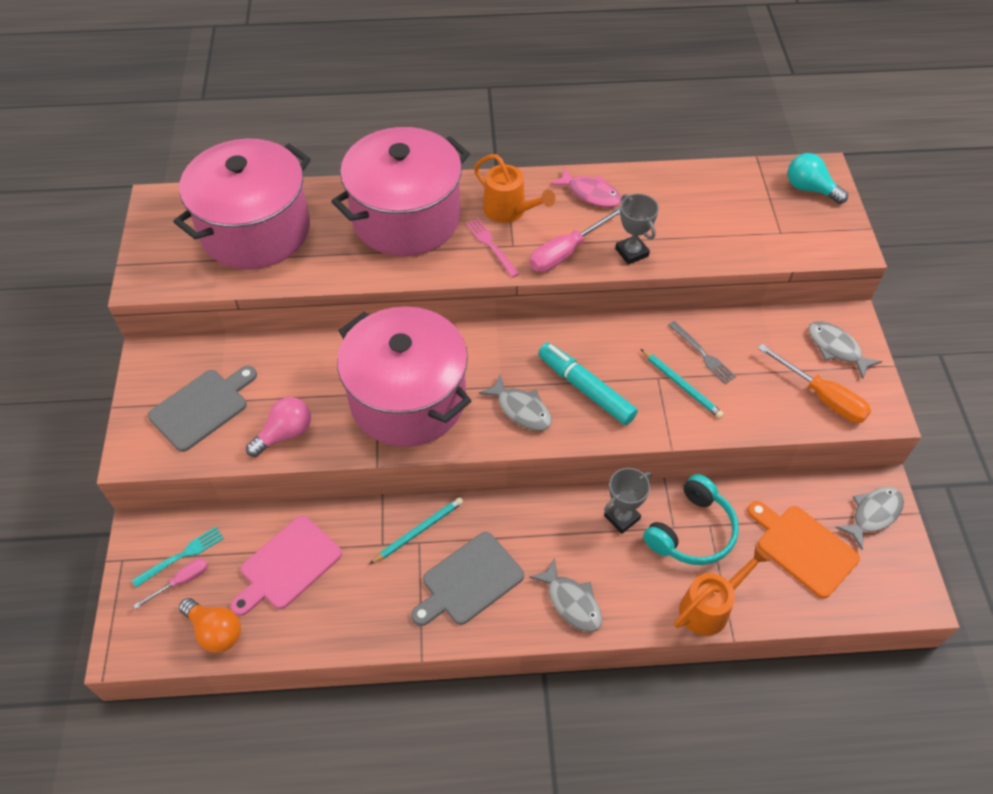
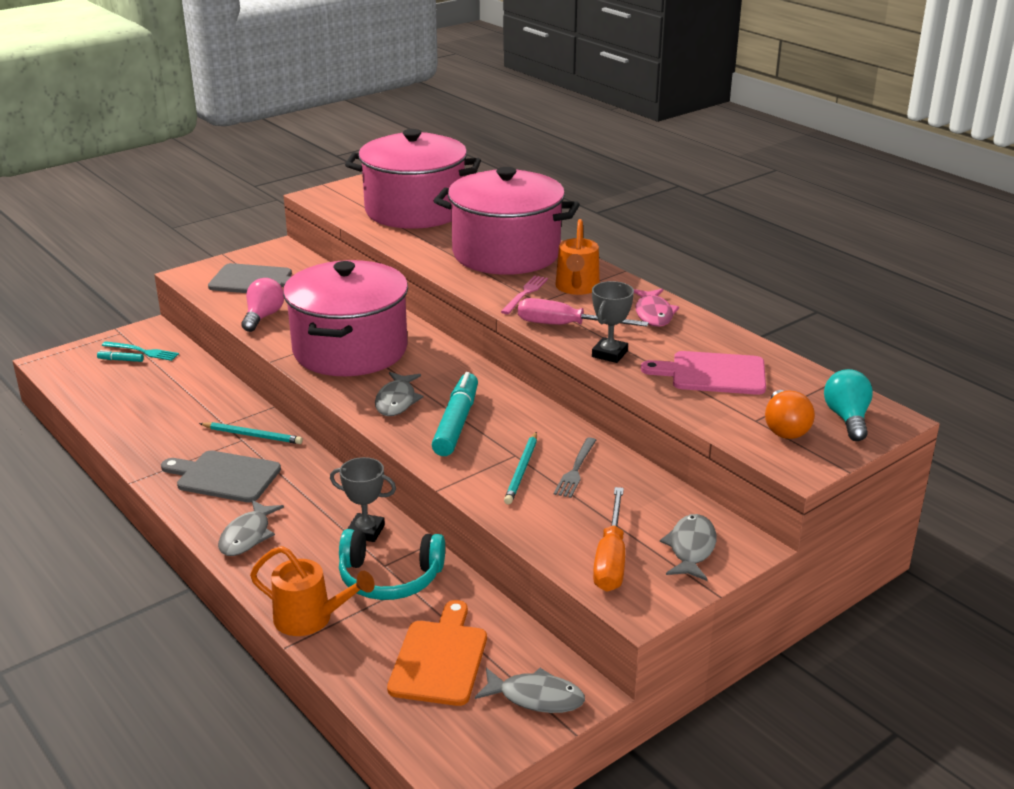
camera: 55 degrees right, 25 degrees down
(182, 581) = (121, 360): pink screwdriver -> turquoise marker
(215, 631) = (89, 388): orange light bulb -> orange light bulb (785, 428)
(285, 434) = (263, 317): pink light bulb -> pink light bulb turned 90 degrees counterclockwise
(287, 565) = (169, 393): pink cutting board -> pink cutting board (713, 373)

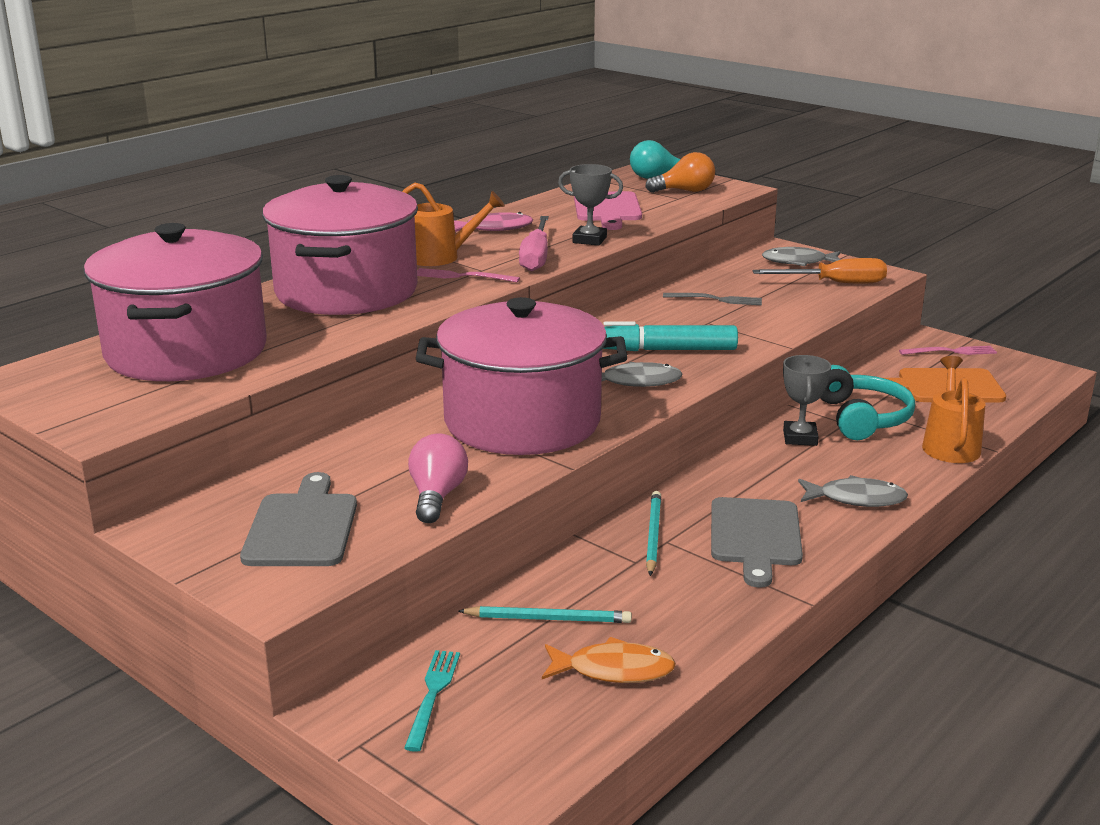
camera: 100 degrees left, 5 degrees down
(120, 403) = (613, 670): none -> orange fish
(121, 360) = (469, 712): turquoise marker -> none
(263, 317) = (437, 496): pink light bulb -> pink light bulb turned 90 degrees clockwise
(522, 470) = (732, 318): turquoise pencil -> turquoise pencil (548, 619)
(536, 697) = (951, 352): grey fish -> pink fork

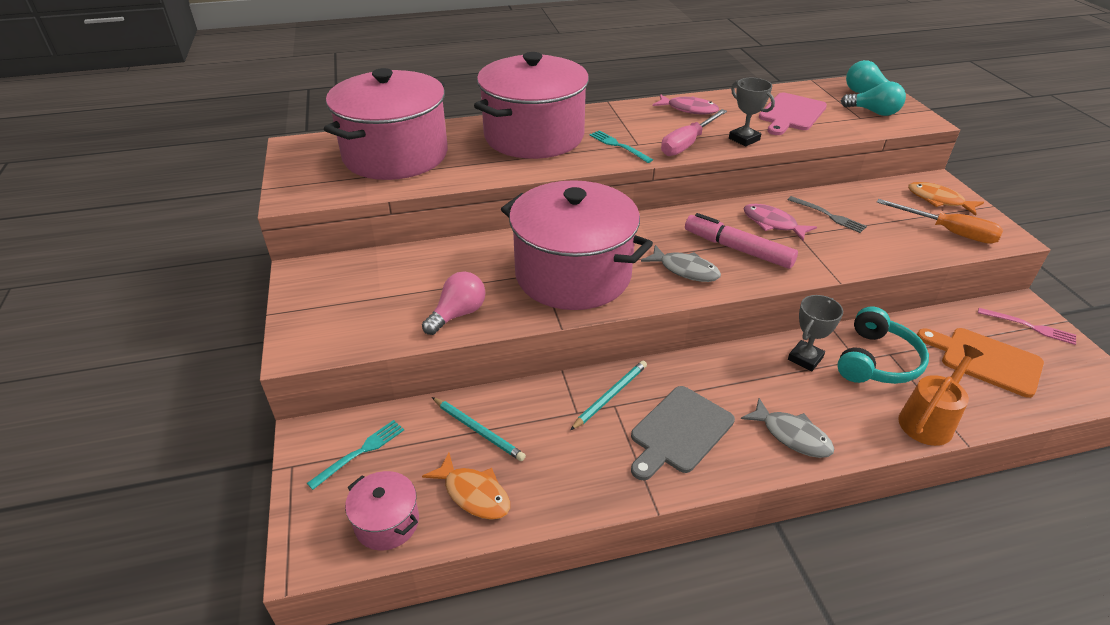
camera: 35 degrees right, 15 degrees up
(302, 527) = (365, 304): grey cutting board -> none
(441, 257) = (624, 124): orange watering can -> none
(462, 276) = (618, 146): pink fork -> turquoise fork
(549, 736) = (387, 522): none -> pink pot
(665, 350) = (737, 249): turquoise marker -> pink marker
(672, 320) = (772, 224): none -> pink fish
(685, 191) = (874, 112): orange light bulb -> turquoise light bulb
(798, 262) = (938, 200): grey fish -> orange fish

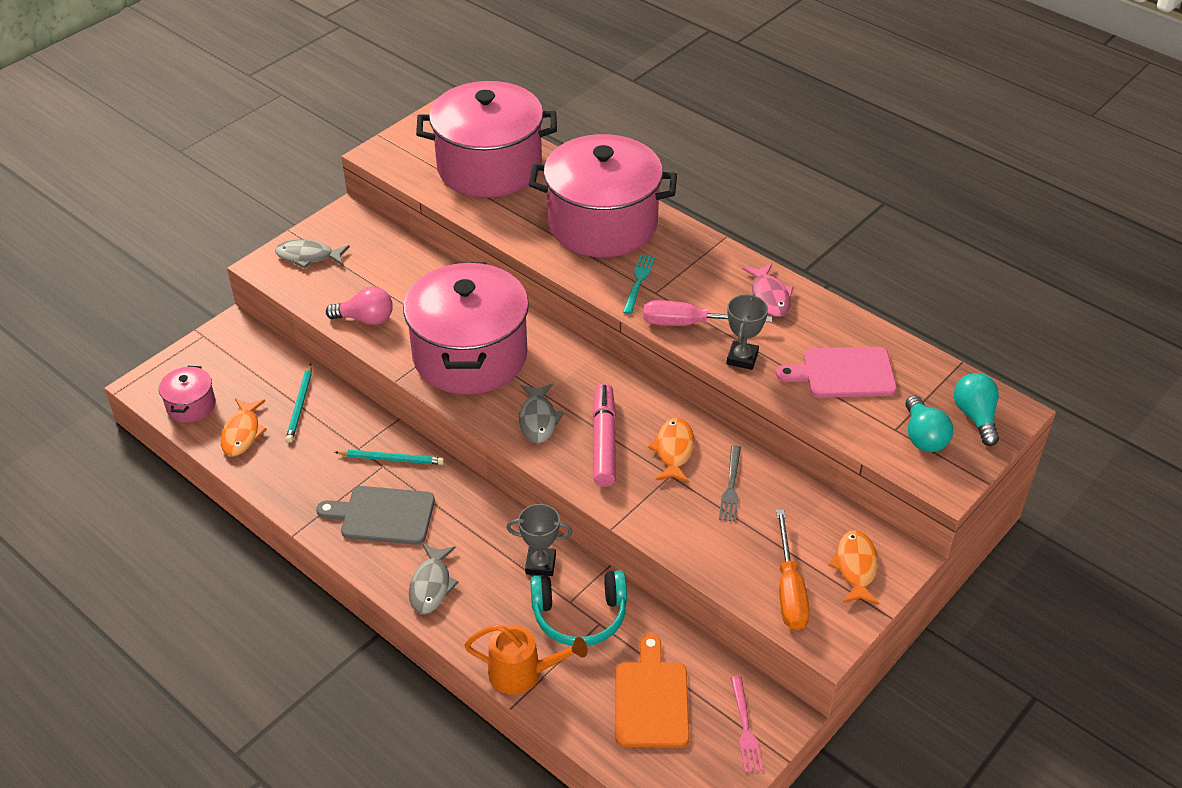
camera: 55 degrees right, 5 degrees up
(324, 316) = (308, 256): none -> grey fish
(360, 452) = (237, 359): turquoise fork -> none
(772, 224) = (673, 450): pink fish -> orange fish

